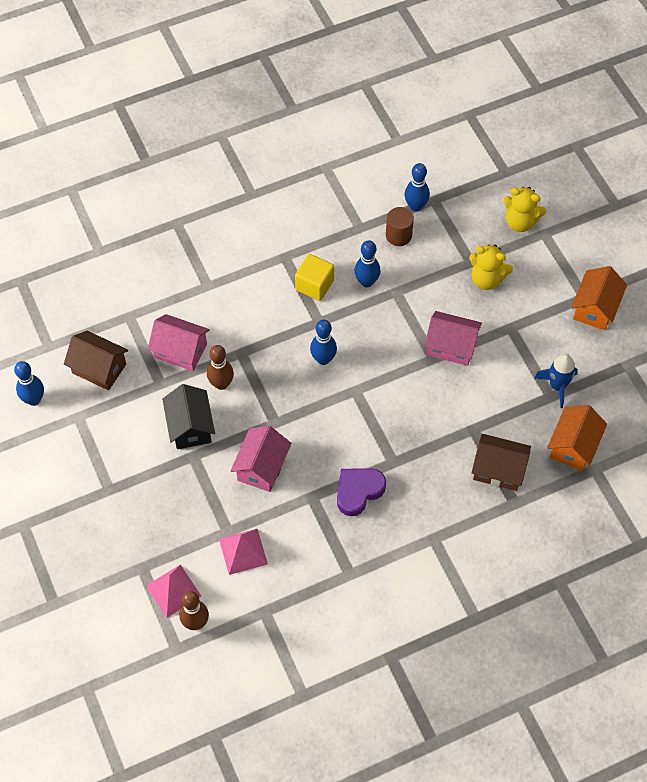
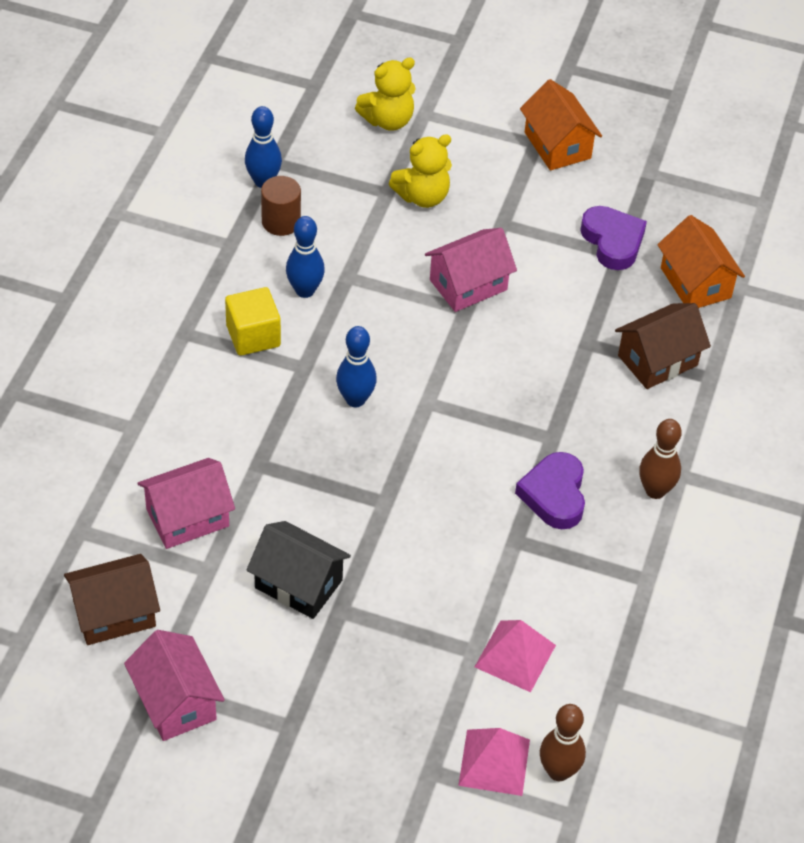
camera: 50 degrees left, 10 degrees down
(34, 399) = (76, 712): blue bowling pin -> none
(221, 384) = (277, 513): brown bowling pin -> brown bowling pin (655, 490)
(262, 467) = (427, 557): pink house -> pink house (176, 701)
(557, 386) = (613, 241): blue rocket -> purple heart

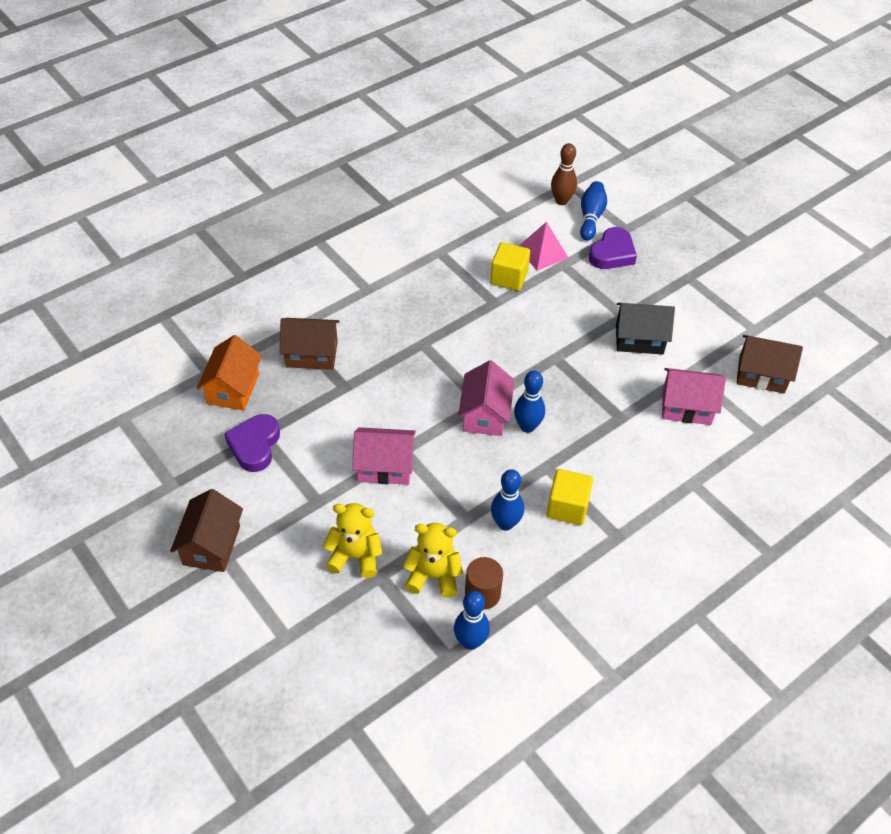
camera: 145 degrees left, 0 degrees up
(176, 701) = (746, 315): pink house -> pink house (485, 414)
(298, 584) = (639, 339): black house -> black house turned 60 degrees counterclockwise
(388, 120) = (320, 647): yellow teddy bear -> yellow teddy bear (433, 576)
(494, 762) = (591, 217): pink pyramid -> blue bowling pin
(526, 588) = (509, 278): none -> yellow cube
(554, 495) = (450, 313): purple heart -> purple heart (612, 253)
(557, 145) = (211, 545): orange house -> brown house
(655, 490) = (390, 288): brown bowling pin -> none

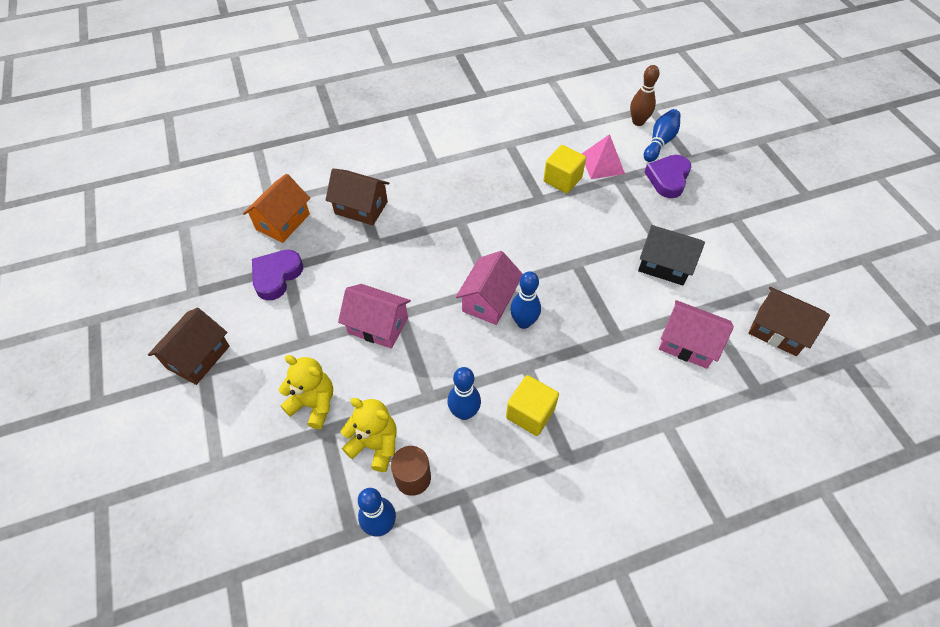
camera: 20 degrees right, 5 degrees up
(612, 253) = (668, 179): purple heart -> purple heart turned 150 degrees clockwise

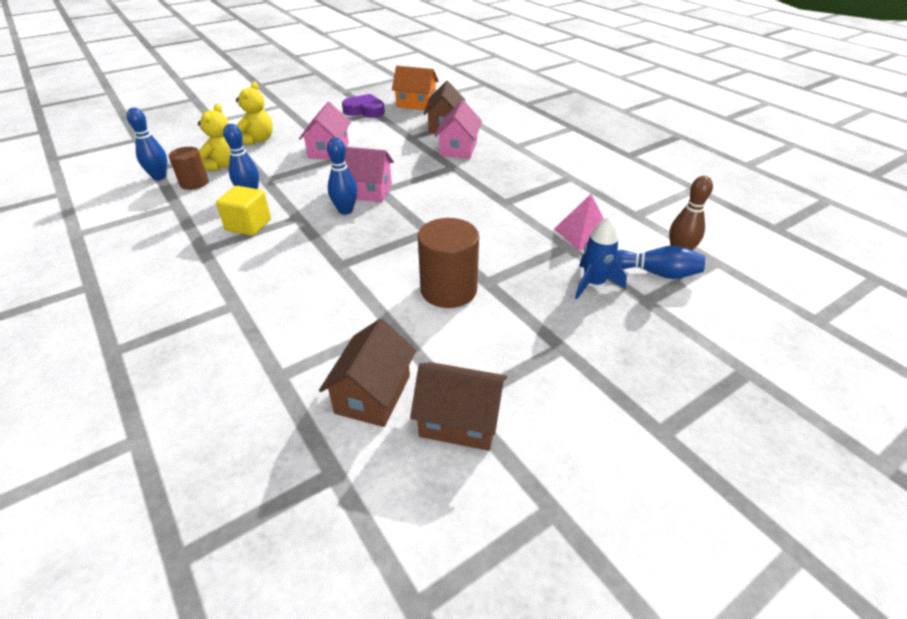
camera: 75 degrees right, 15 degrees down
(198, 357) = (292, 101): brown house -> brown house (460, 420)
(562, 180) = (540, 211): yellow cube -> none
(664, 265) = (448, 290): black house -> brown cylinder
(668, 179) = (593, 284): purple heart -> blue rocket
(687, 344) = (338, 314): pink house -> pink house (458, 148)

